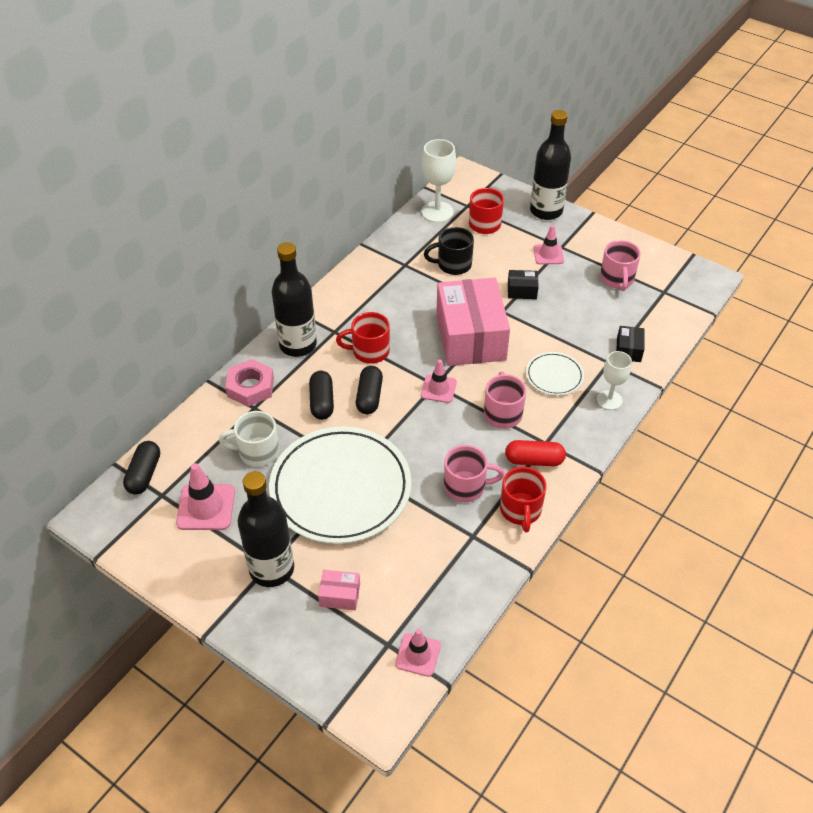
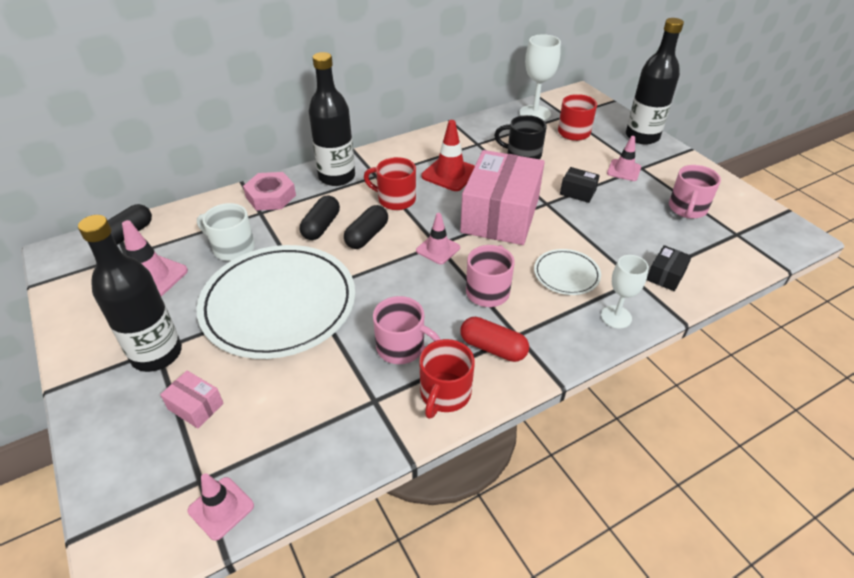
camera: 25 degrees right, 5 degrees down
(400, 307) = (450, 174): none -> red traffic cone

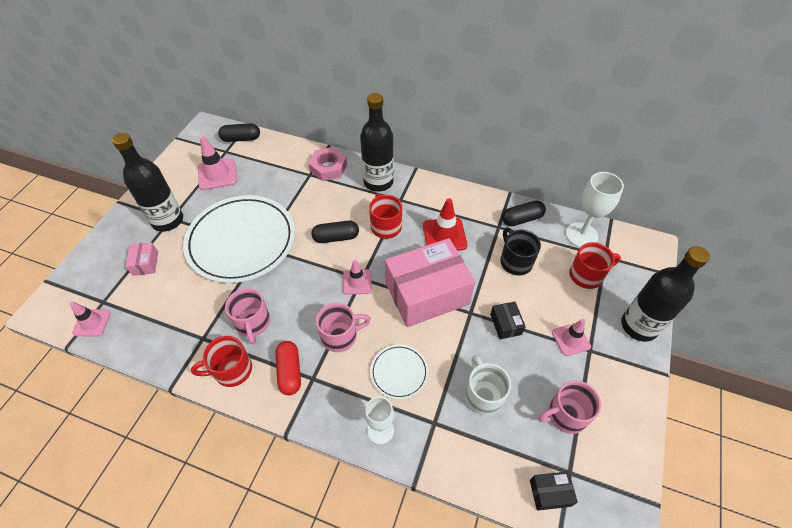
camera: 50 degrees right, 10 degrees up
(232, 248) = (268, 187): white mug -> white mug (483, 395)
(321, 226) = (323, 210): black capsule -> black capsule (521, 219)
(666, 275) = (459, 441): black box -> black box (550, 493)

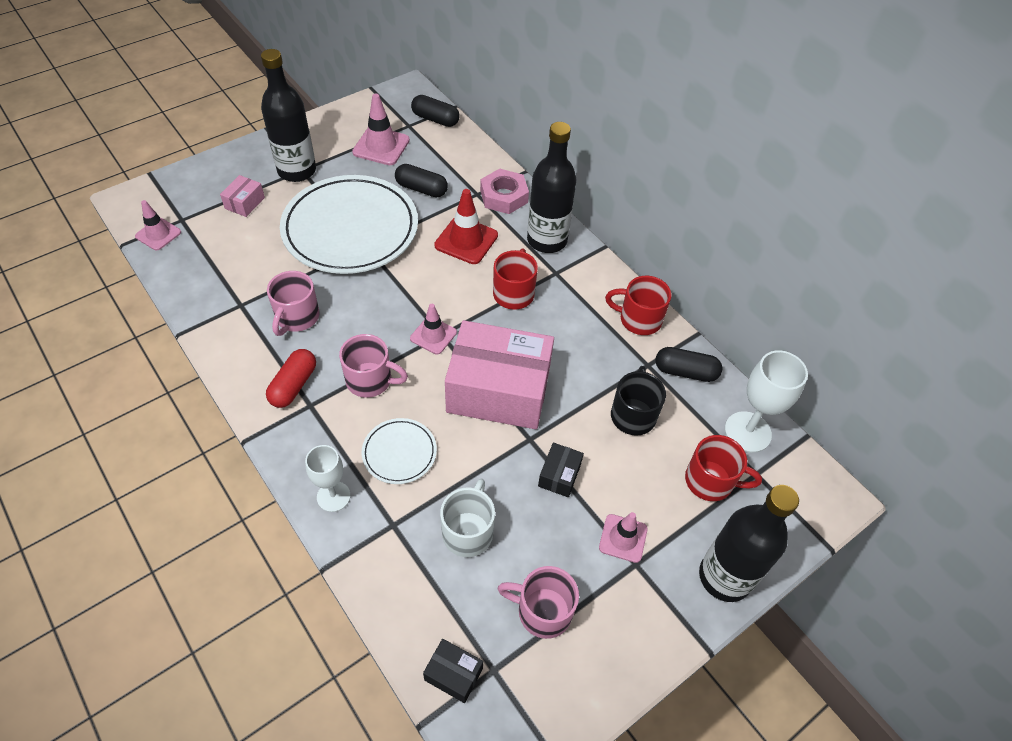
camera: 30 degrees right, 0 degrees up
(232, 370) = (242, 351): red mug -> red mug (639, 319)
(336, 237) = (449, 276): black capsule -> black capsule (421, 189)
(444, 235) = (573, 339): red traffic cone -> red traffic cone (466, 240)

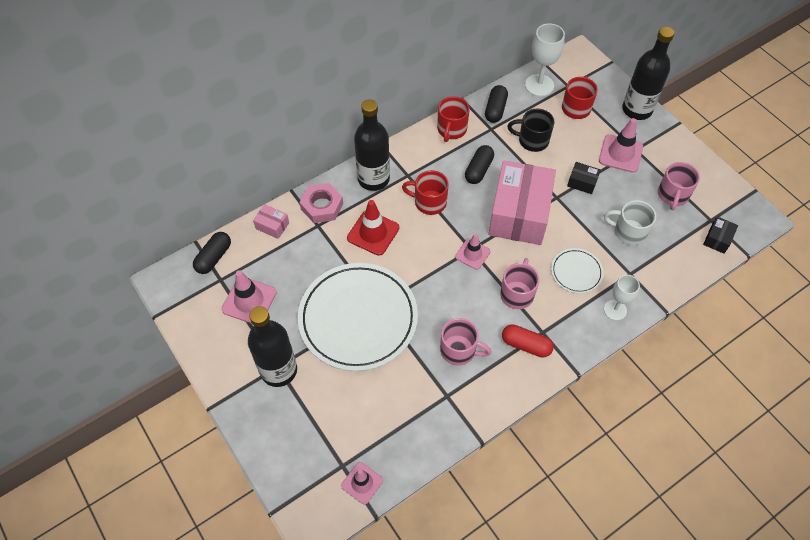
camera: 85 degrees left, 5 degrees up
(245, 203) = (322, 411): pink box -> pink box (272, 226)
(421, 189) = (309, 266): black capsule -> black capsule (478, 170)
(623, 538) = (620, 153): pink traffic cone -> pink traffic cone, size x1.52

